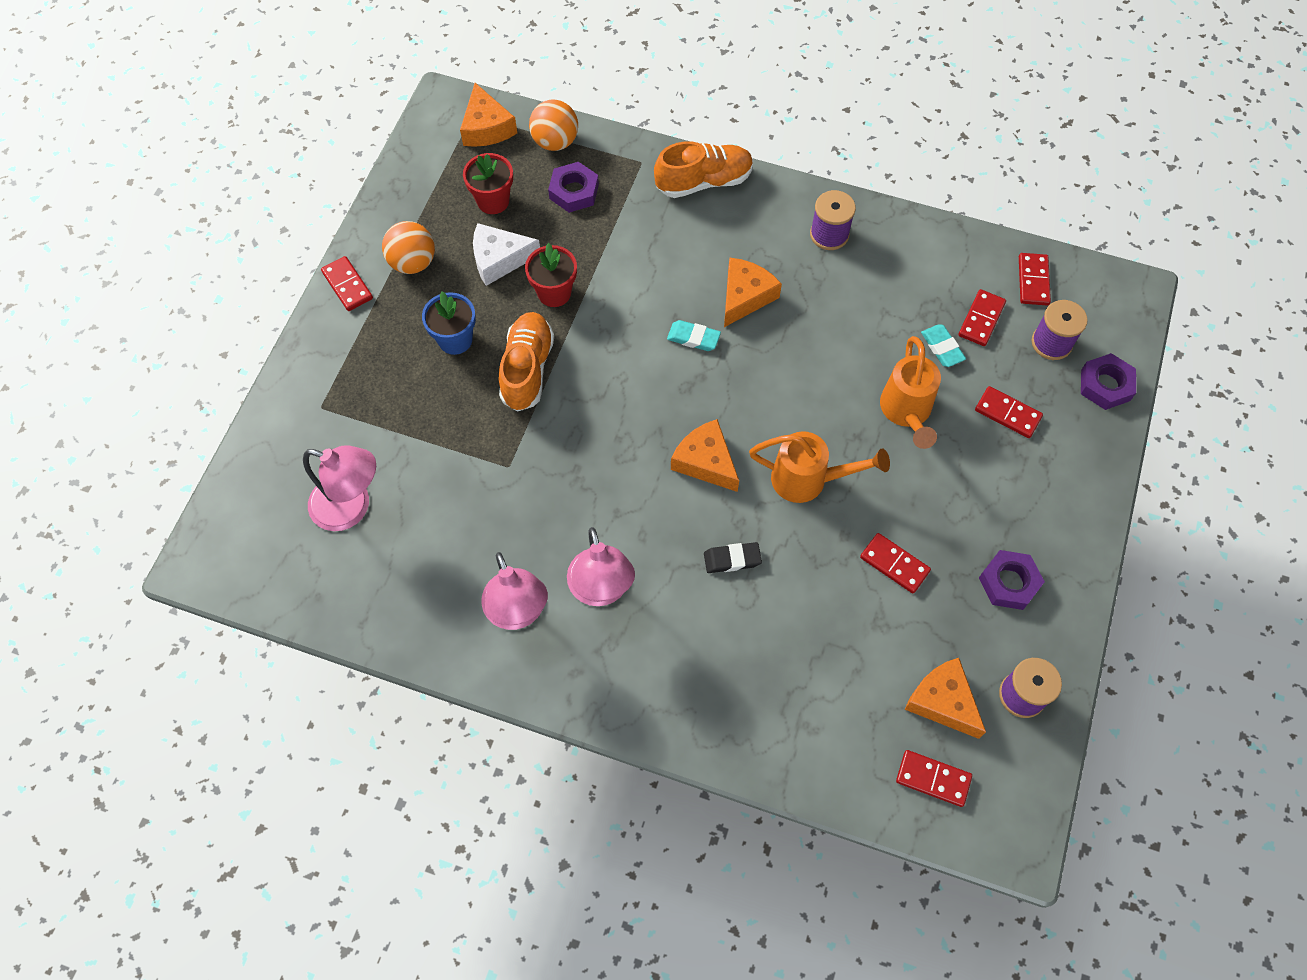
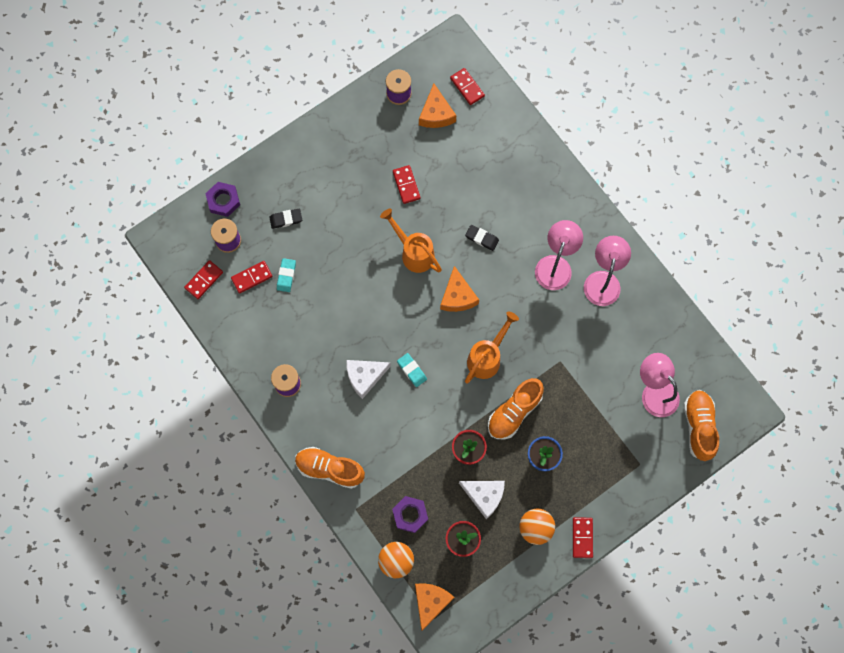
camera: 145 degrees left, 10 degrees up
(263, 500) = (698, 427): none -> orange shoe
(745, 296) = (365, 377): orange cheese -> white cheese
(906, 413) = (336, 254): orange watering can -> orange watering can (487, 357)
(1007, 414) = (286, 219): red domino -> black eraser
(1009, 582) = (360, 142): purple nut -> none

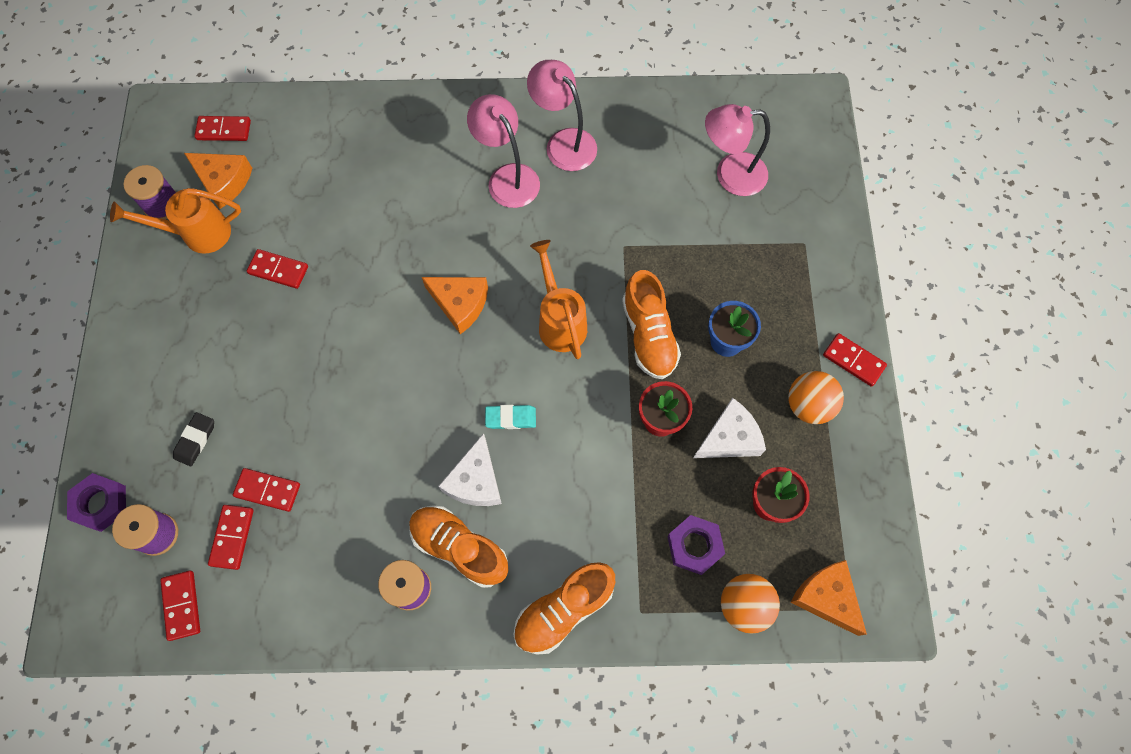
camera: 55 degrees left, 5 degrees down
(286, 276) = (267, 490): turquoise eraser -> red domino
(413, 252) = (366, 317): orange watering can -> orange watering can (197, 234)
(482, 238) = (413, 232): black eraser -> none
(698, 427) = (800, 158): orange shoe -> orange shoe (459, 548)

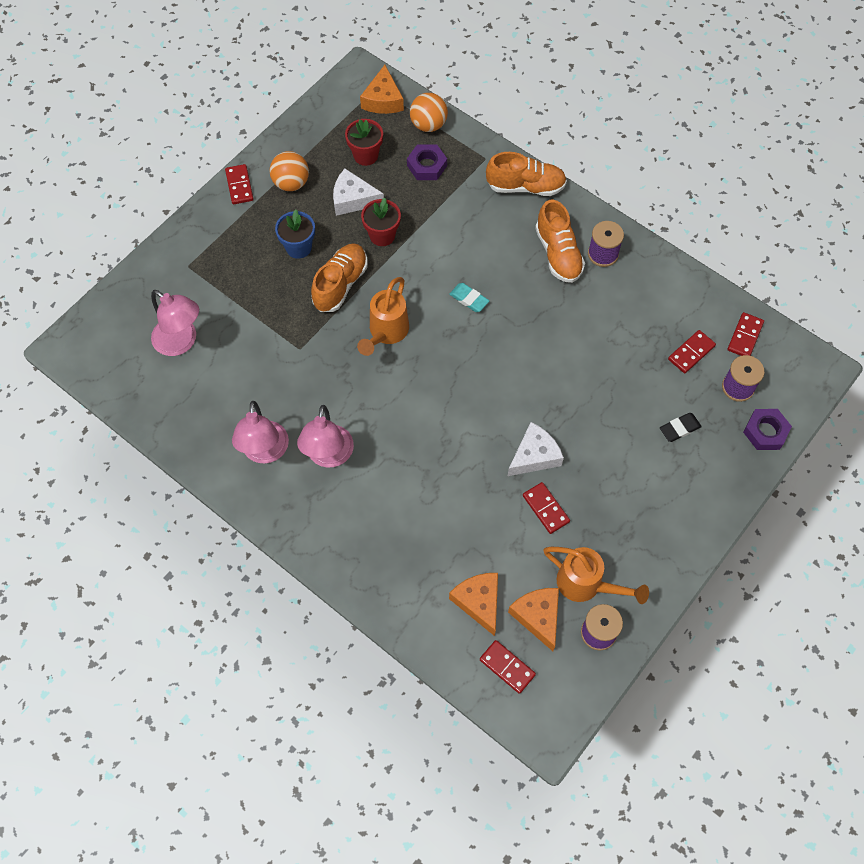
camera: 140 degrees left, 5 degrees down
(267, 490) = (651, 364): red domino -> none
(460, 304) = (440, 391): orange cheese -> orange cheese (479, 602)
(475, 481) = (520, 280): white cheese -> white cheese (534, 456)

